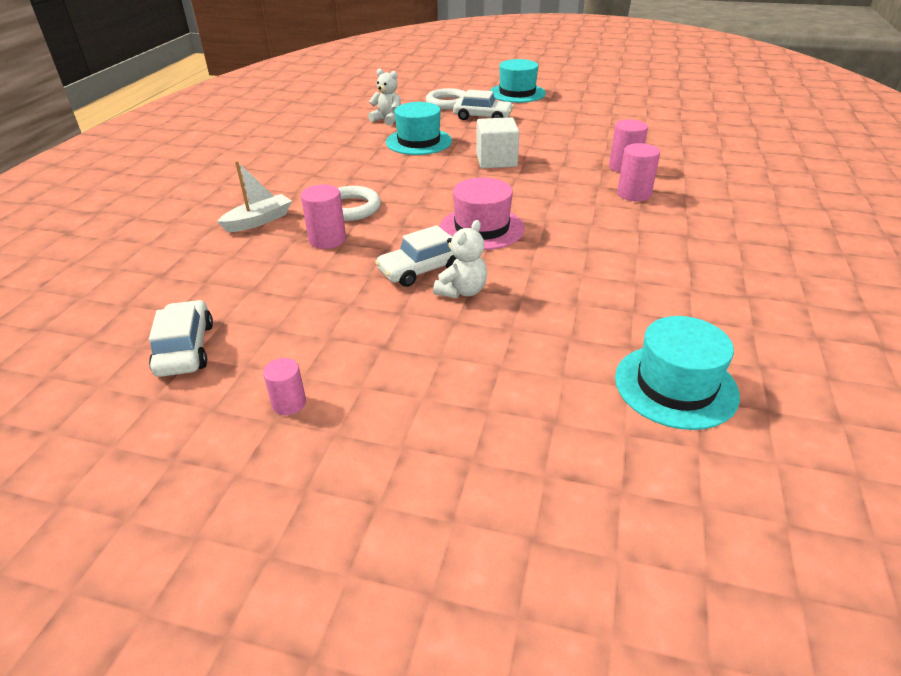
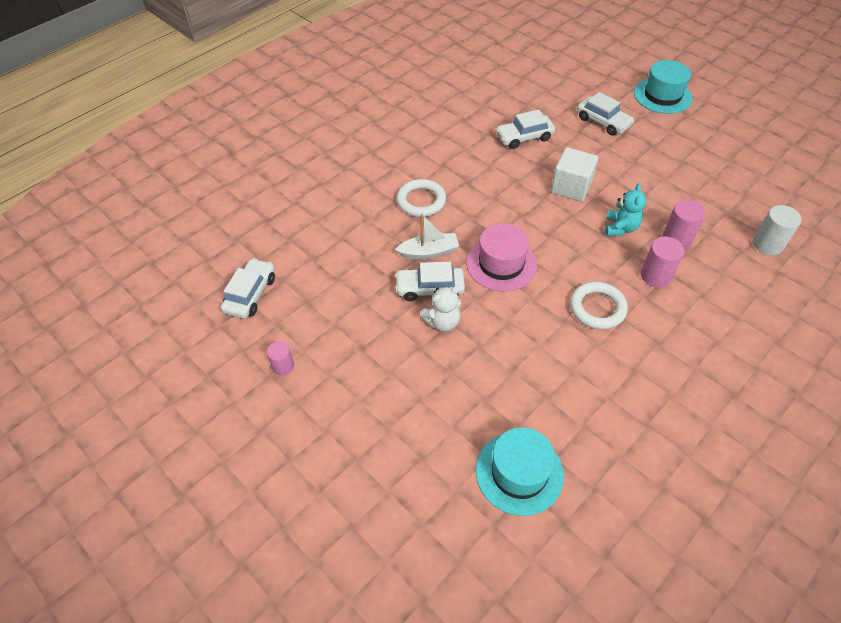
camera: 30 degrees right, 15 degrees up
(259, 221) = (352, 189): white boat -> white boat (429, 252)
(327, 240) = (385, 229): pink cylinder -> none
(387, 120) = (518, 97): white teddy bear -> none
(418, 142) = (524, 137): turquoise hat -> white car
(447, 103) = (586, 89): white ring -> white ring (597, 308)
(569, 173) = (620, 228): none -> turquoise teddy bear
(697, 151) = (767, 244): none -> white cylinder

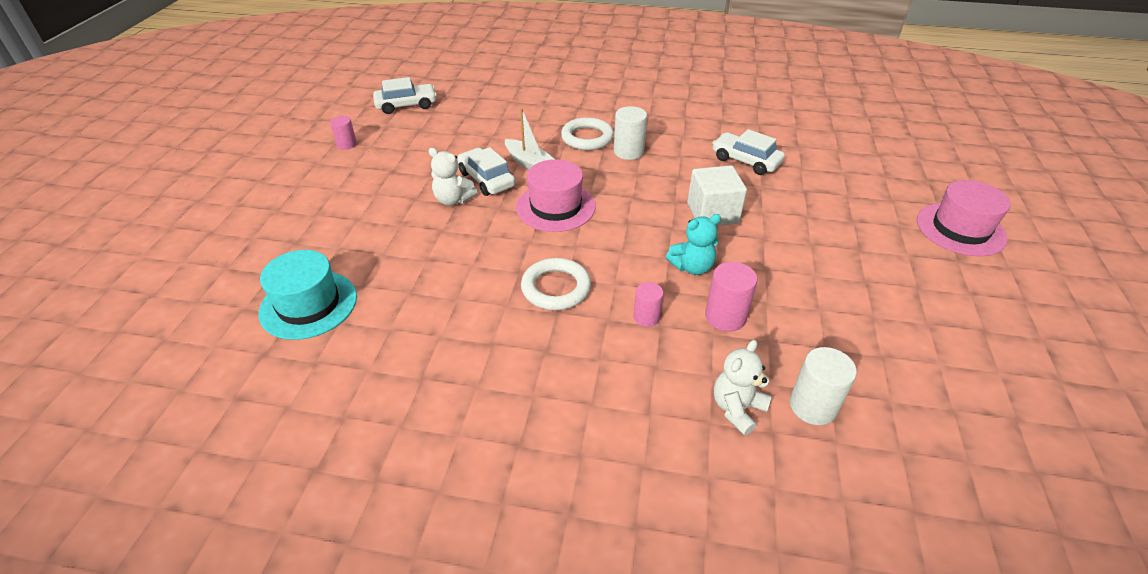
camera: 55 degrees right, 10 degrees down
(461, 188) = (628, 152): none -> white cylinder
(603, 122) = (844, 201): white car -> none
(655, 276) = (646, 317): pink cylinder -> pink cylinder, size x0.65
(662, 96) = (960, 229): turquoise hat -> pink hat
(754, 277) = (737, 409): none -> white teddy bear

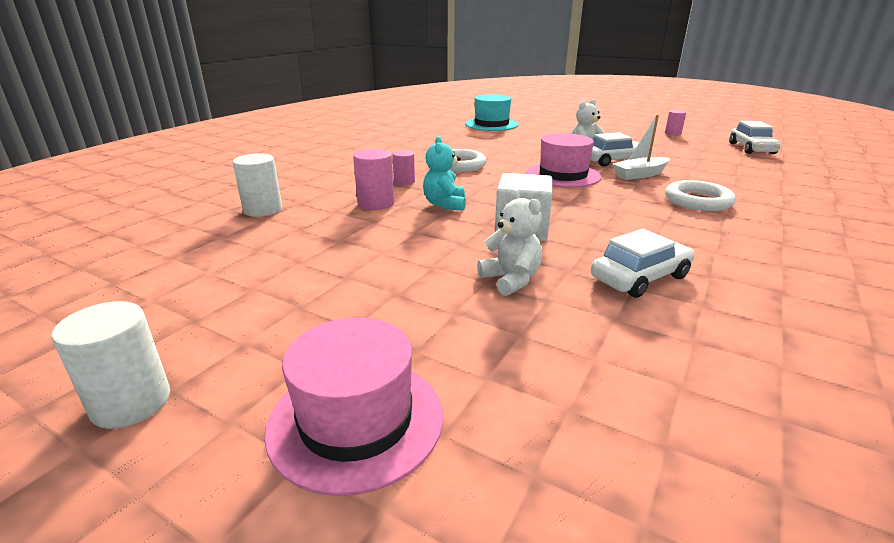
camera: 110 degrees right, 15 degrees down
(628, 152) = (665, 214): white cylinder -> white cylinder (131, 403)
(737, 409) = (296, 190): white teddy bear -> white teddy bear (511, 279)

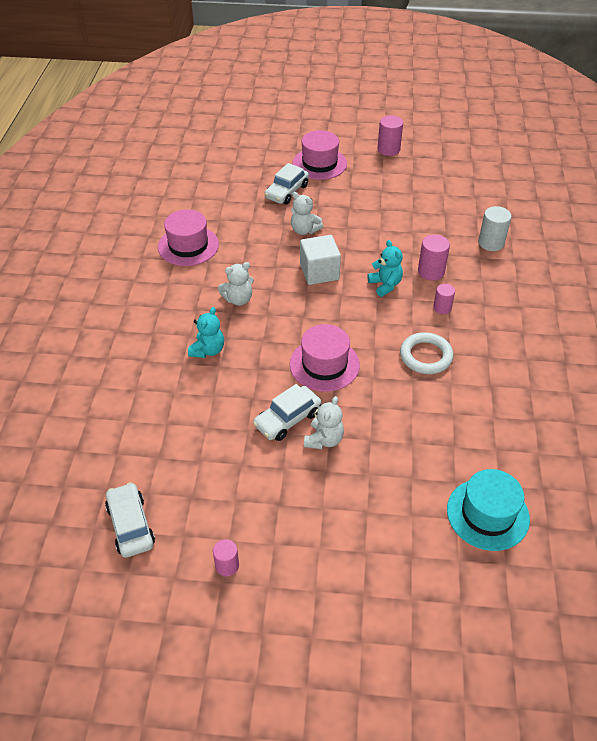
camera: 155 degrees right, 20 degrees up
(131, 403) = (388, 149): white cylinder -> pink cylinder
(640, 175) = (257, 389): white boat -> none
(640, 277) = (243, 250): white car -> white car (286, 191)
(655, 228) = (238, 299): none -> white teddy bear
(698, 201) = (208, 350): white ring -> turquoise teddy bear
(760, 308) = (188, 246): none -> pink hat

